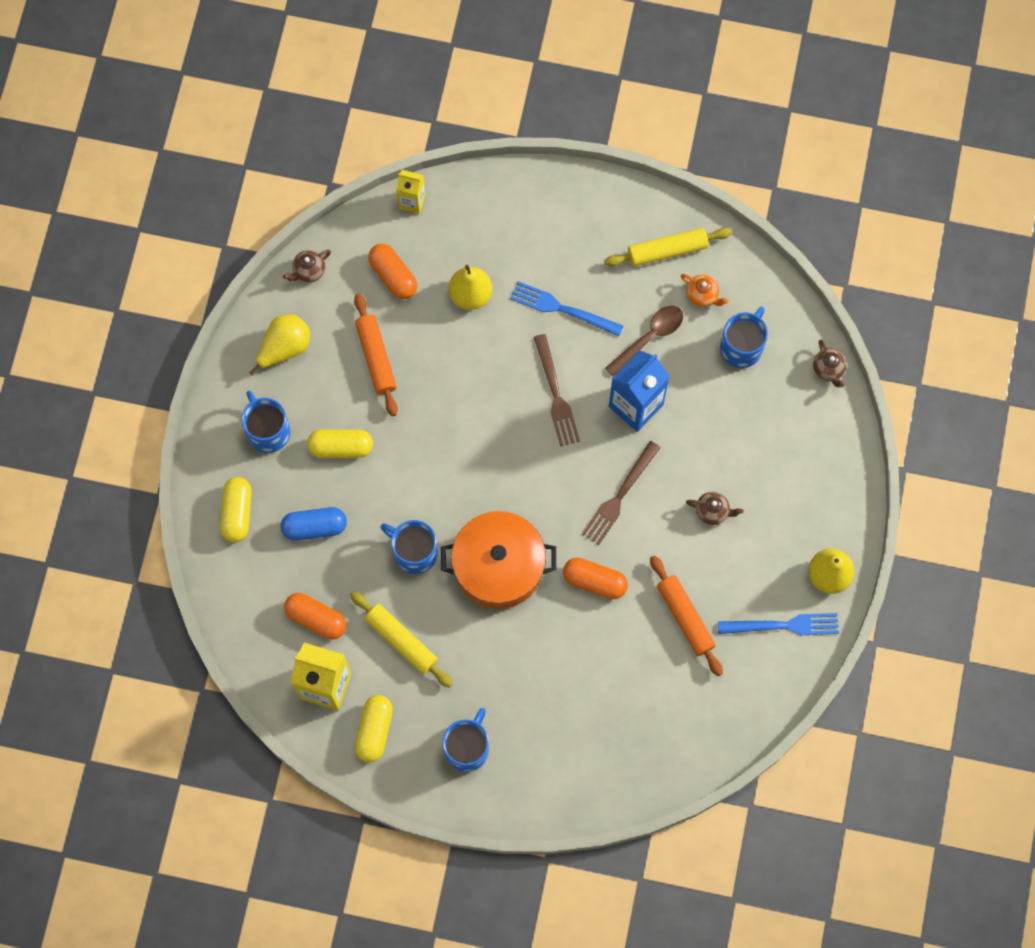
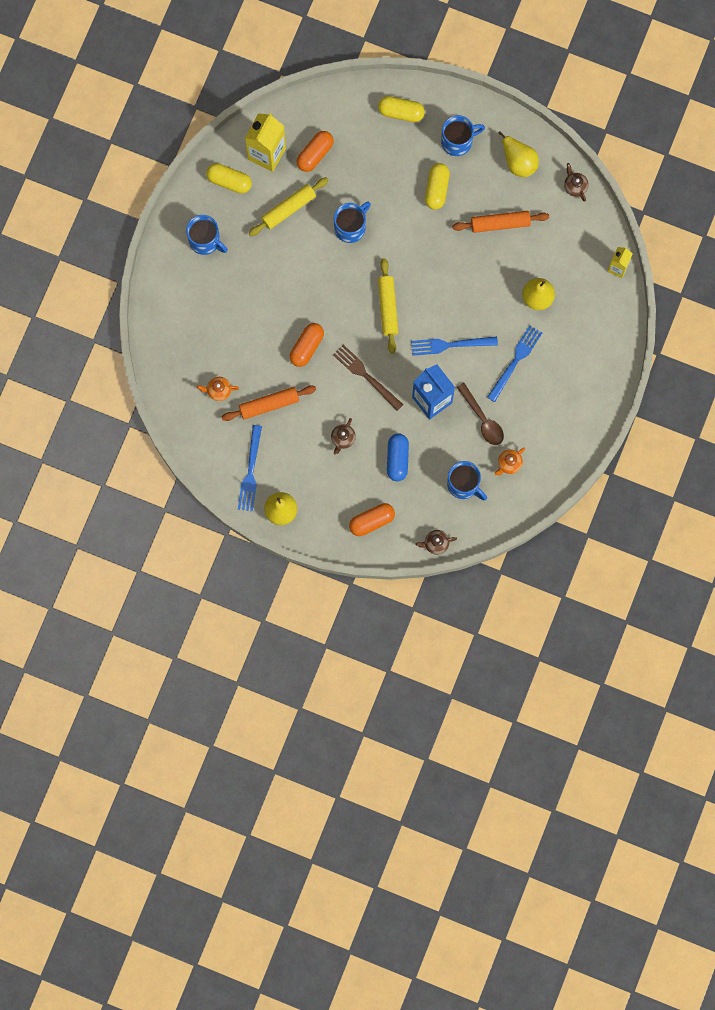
camera: 100 degrees right, 5 degrees up
(315, 527) = (381, 163): blue capsule -> blue capsule (397, 459)
(393, 276) = (561, 245): orange capsule -> orange capsule (371, 521)
(498, 566) = (329, 283): orange pot -> none
(556, 395) = (450, 345): brown fork -> blue fork
(667, 250) = (548, 445): yellow rolling pin -> yellow rolling pin (388, 308)
(679, 689) = (218, 391): none -> orange teapot

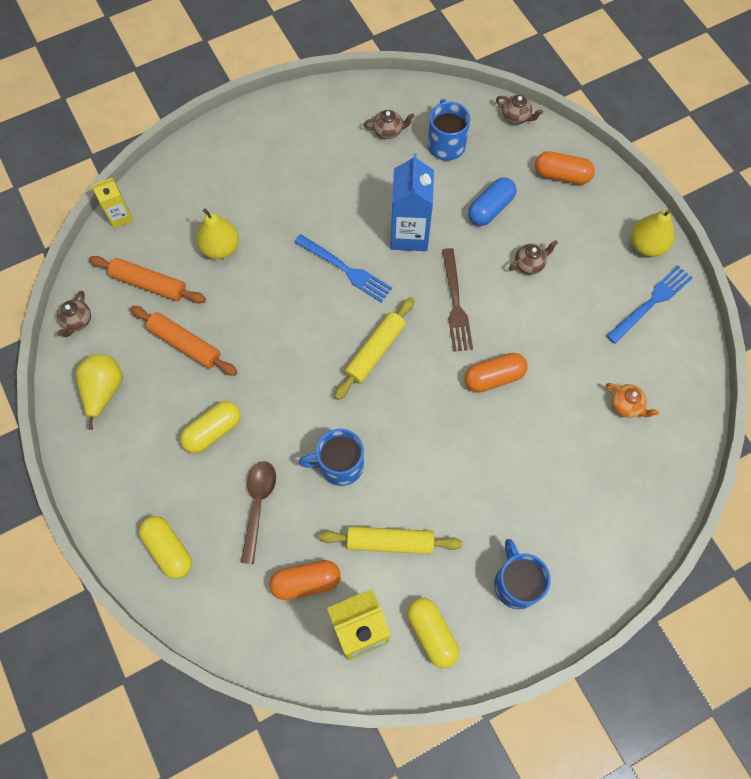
camera: 140 degrees left, 10 degrees down
(269, 404) = (581, 351): orange rolling pin -> orange rolling pin (149, 284)
(458, 141) = (141, 464): blue mug -> none
(482, 419) = (377, 183): brown spoon -> brown spoon (258, 505)
(509, 464) = (388, 131): orange teapot -> brown teapot
(515, 361) = (297, 209): blue fork -> none

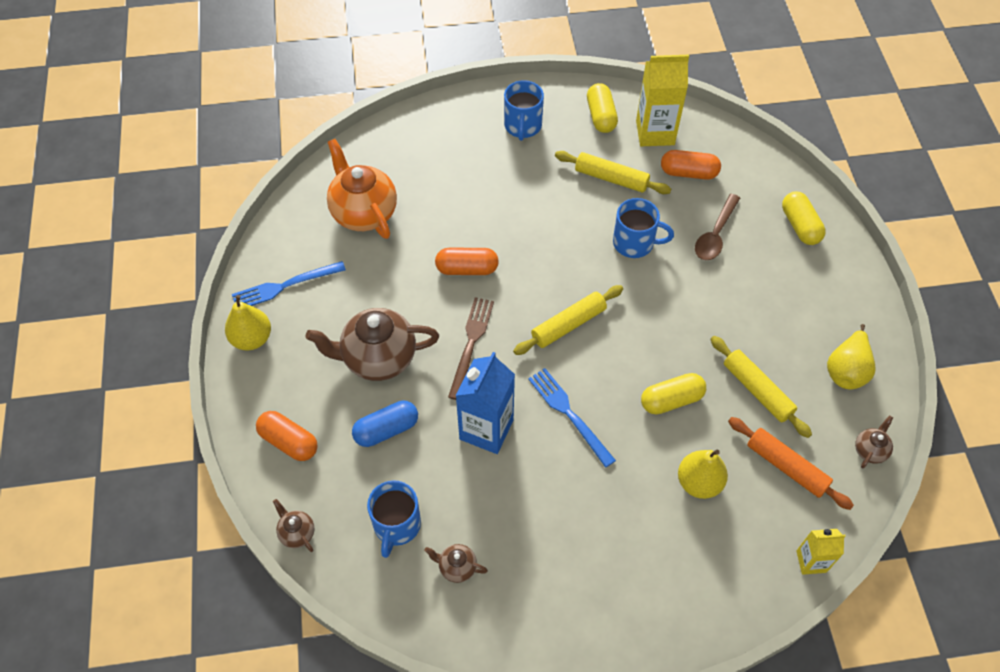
camera: 160 degrees left, 10 degrees down
(185, 344) = (757, 390): orange rolling pin -> yellow rolling pin
(213, 431) = (744, 303): yellow capsule -> yellow capsule (671, 400)
(529, 264) = (378, 358): brown teapot -> brown teapot, size x2.20
(626, 405) = (363, 213): orange teapot -> orange teapot, size x2.20

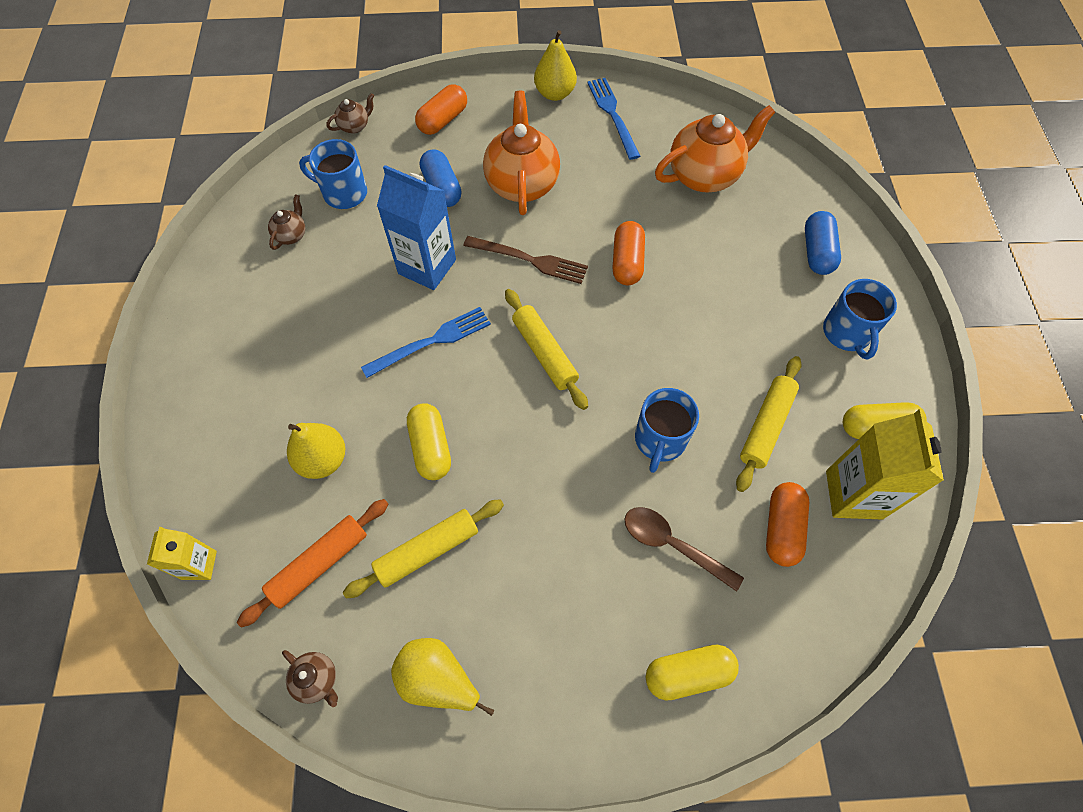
camera: 95 degrees right, 5 degrees up
(378, 358) = (522, 184): brown teapot -> orange teapot
(445, 139) = (817, 252): none -> blue capsule
(522, 126) = (847, 333): blue mug -> blue mug turned 105 degrees counterclockwise

